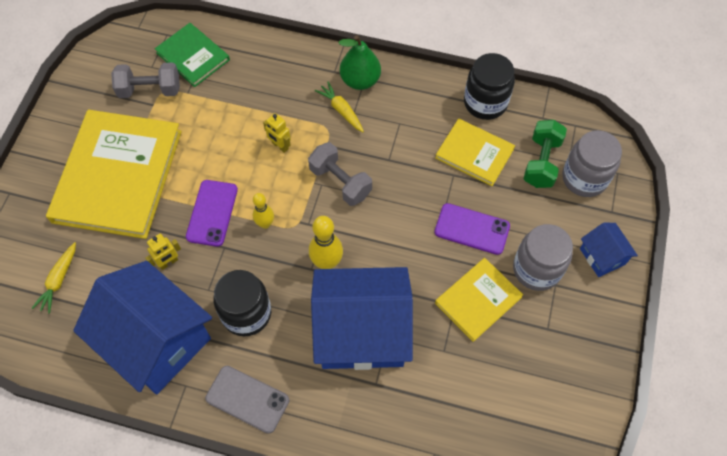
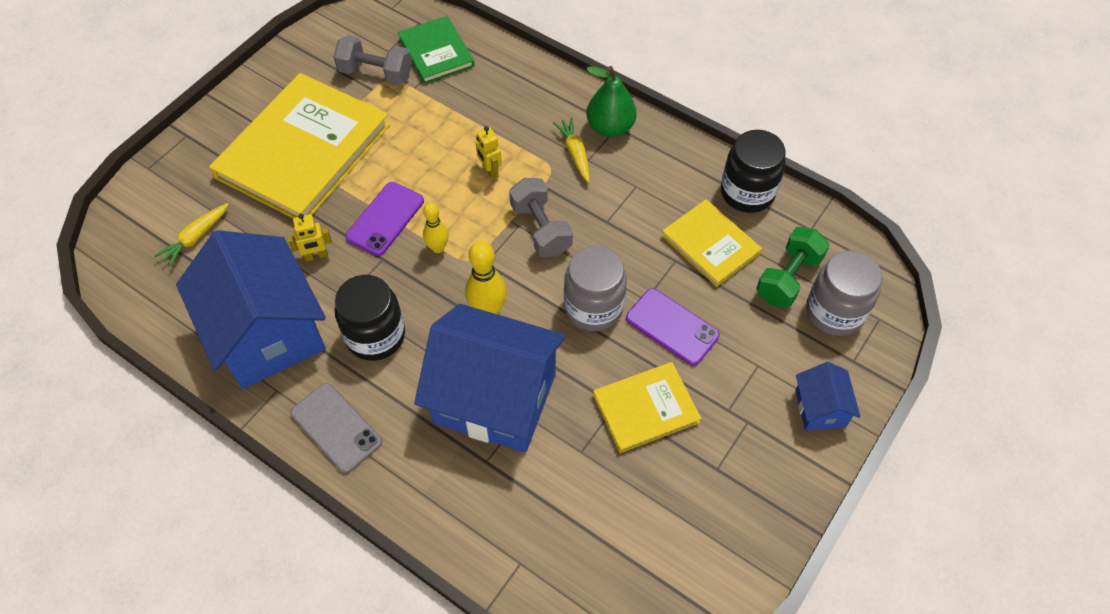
camera: 20 degrees right, 5 degrees down
(536, 269) = (732, 396): grey jar -> grey jar (593, 307)

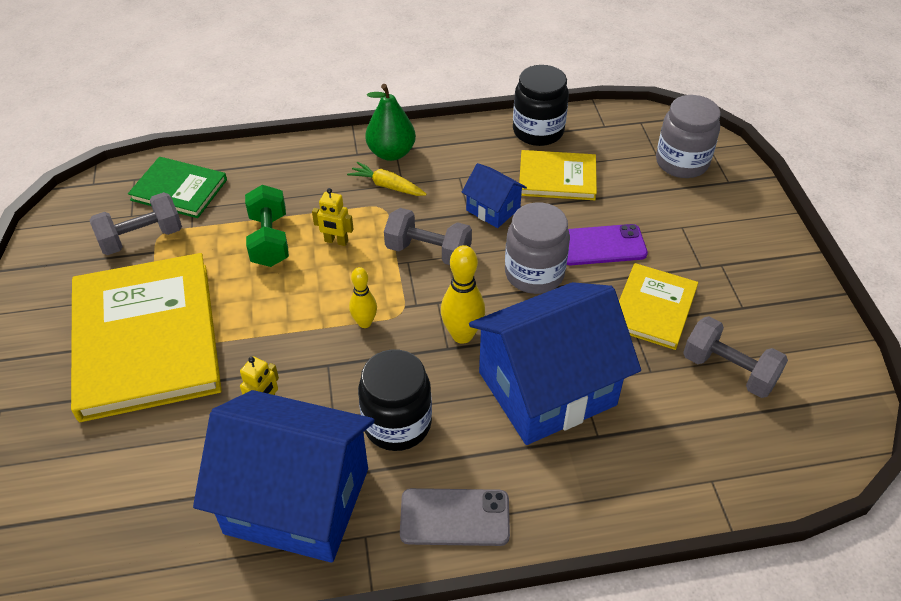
camera: 45 degrees left, 10 degrees down
(195, 238) = (123, 484): yellow carrot -> none
(385, 219) = (291, 335): purple phone -> none
(638, 503) = (728, 370): none -> grey dumbbell
(788, 278) = (630, 163): green dumbbell -> green dumbbell (270, 240)
(820, 408) = (748, 223): blue house -> blue house (493, 209)

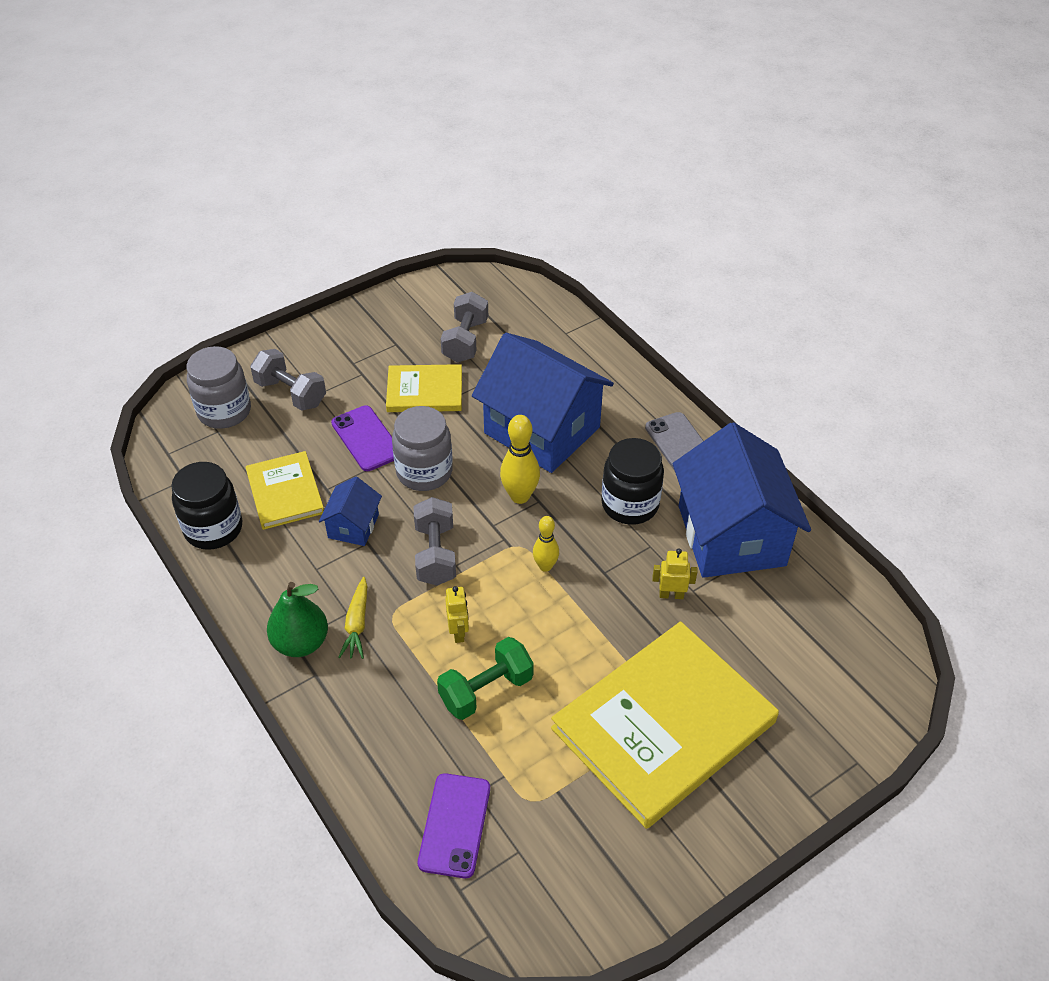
camera: 115 degrees left, 0 degrees up
(141, 238) = (546, 816): grey dumbbell -> grey dumbbell (291, 393)
(179, 190) = (454, 825): green book -> purple phone

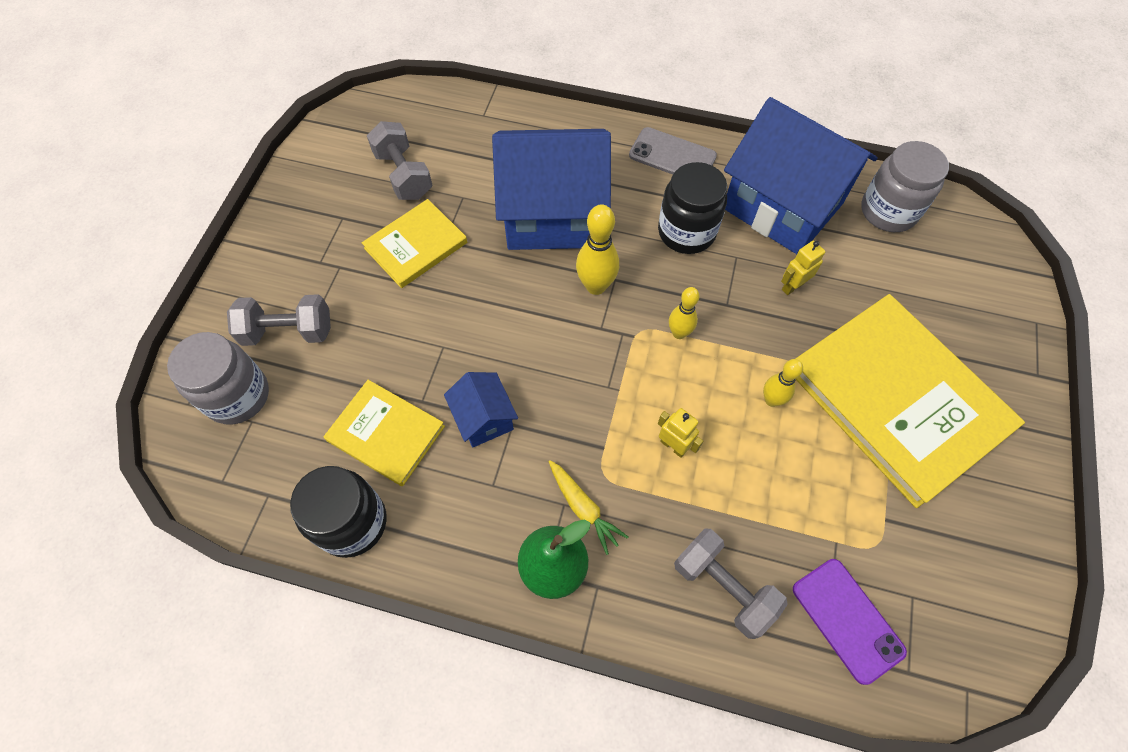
camera: 40 degrees left, 15 degrees up
(366, 438) = (409, 326): purple phone -> none
(424, 472) = (493, 321): grey jar -> grey jar (888, 211)
(435, 554) = (582, 390): grey dumbbell -> grey dumbbell (723, 587)
(486, 690) = (747, 479): green dumbbell -> none
(563, 656) = (771, 400): none -> yellow bowling pin
(663, 725) = (897, 399): yellow book -> yellow book turned 45 degrees counterclockwise

